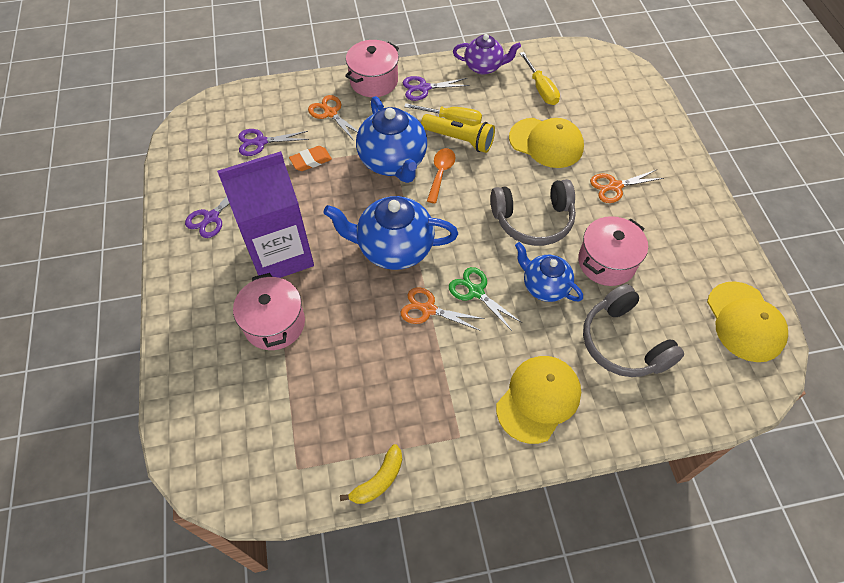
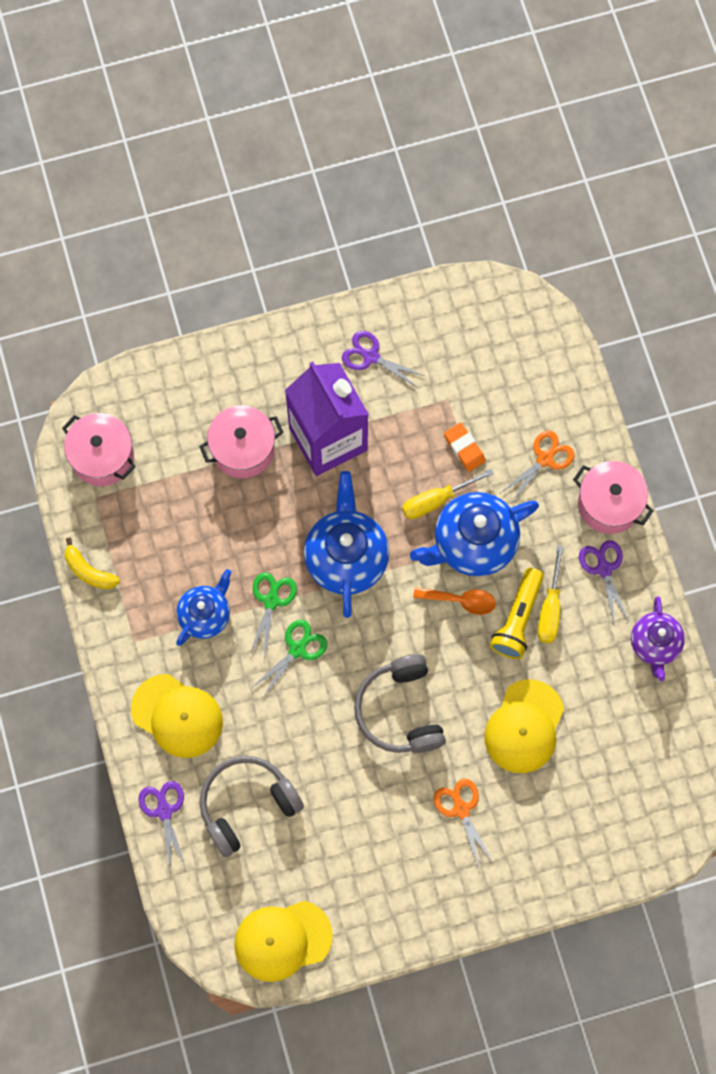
camera: 85 degrees right, 15 degrees up
(260, 142) = (488, 385): purple scissors -> purple scissors (164, 811)
(428, 309) = (271, 601): orange scissors -> green scissors
(541, 89) = (621, 720): yellow screwdriver -> yellow screwdriver (436, 500)
(544, 286) = (310, 723): blue teapot -> blue teapot (205, 615)
(606, 262) = (348, 793): pink pot -> pink pot (102, 457)

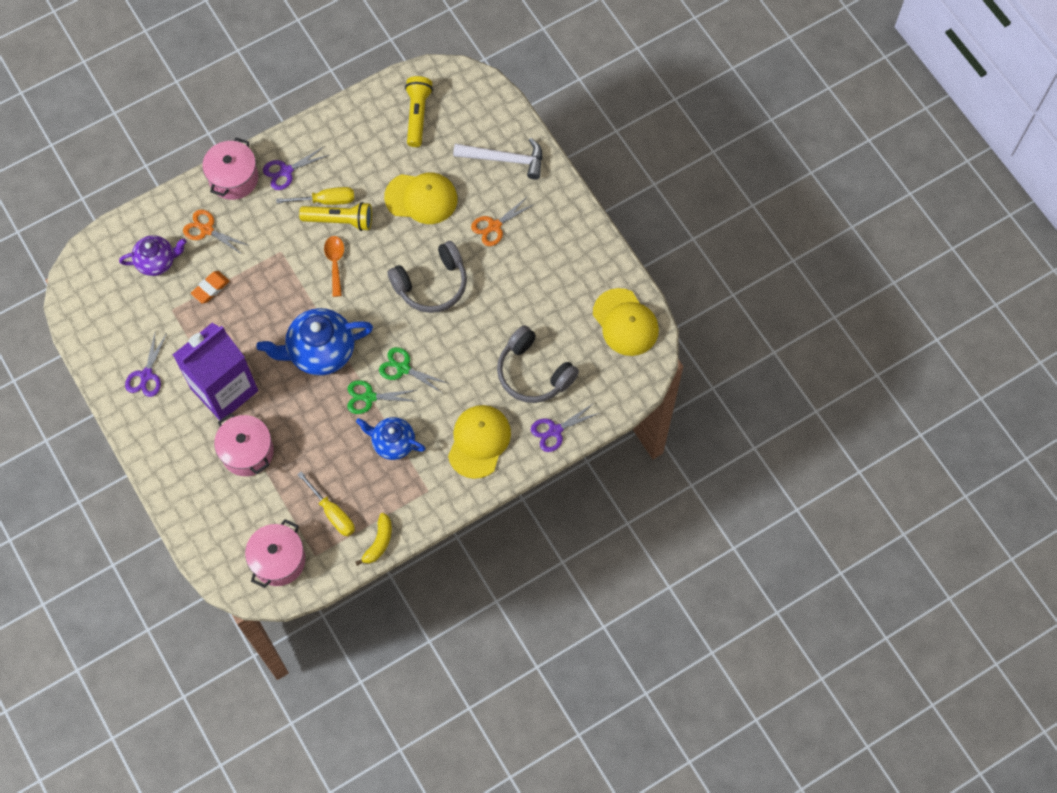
camera: 105 degrees left, 5 degrees down
(436, 500) = (258, 298): yellow screwdriver -> yellow screwdriver (332, 513)
(473, 543) = (287, 264): blue teapot -> none
(555, 848) = (505, 159): none -> white hammer
(647, 751) = (418, 115): none -> yellow flashlight
(655, 644) = (336, 126): purple teapot -> purple teapot (157, 261)

